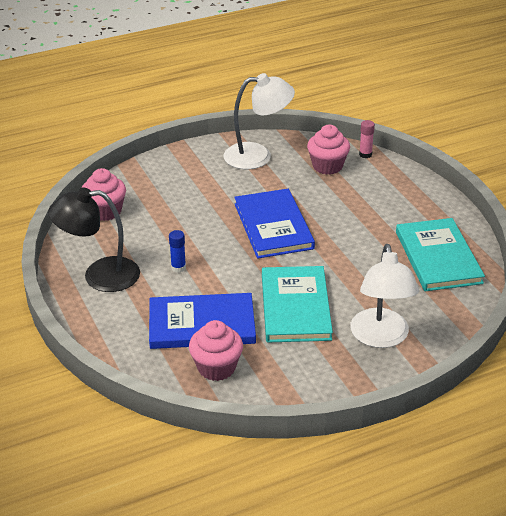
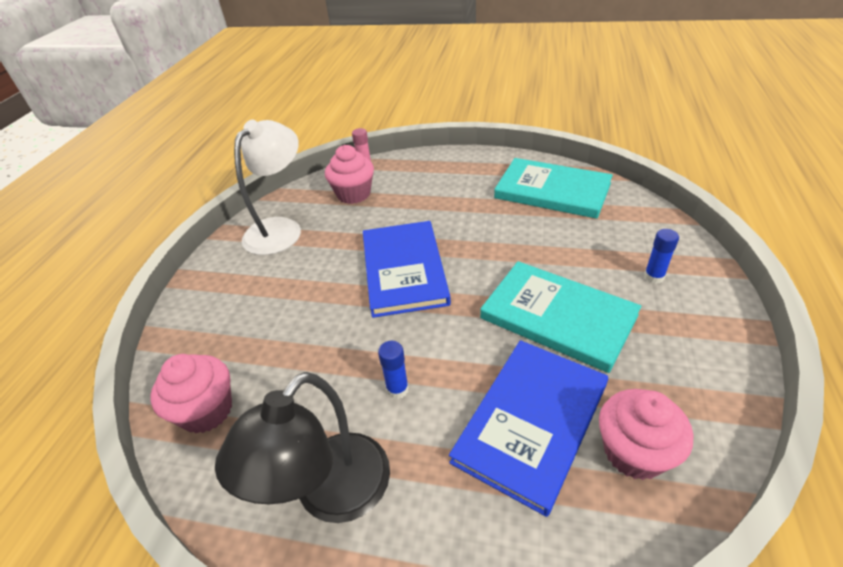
camera: 50 degrees left, 5 degrees up
(273, 226) = (404, 270): blue book -> blue book turned 60 degrees clockwise
(381, 337) = (654, 277): white lamp -> blue glue stick

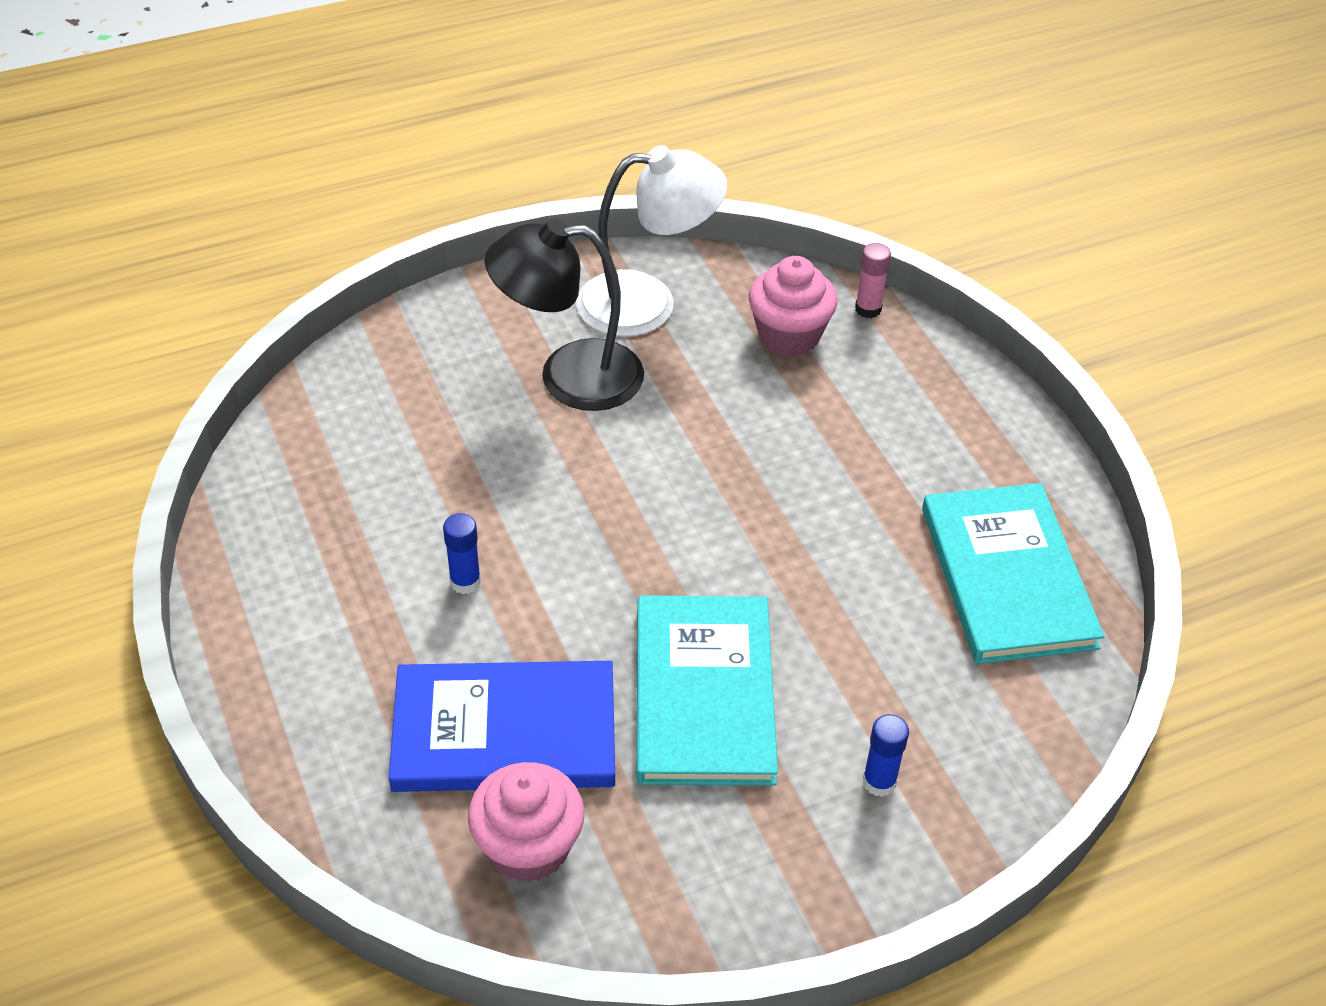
camera: 50 degrees right, 5 degrees up
(206, 411) = (324, 431): pink cupcake -> none
(330, 495) = (300, 596): black lamp -> black lamp (569, 376)
(404, 270) = (669, 483): blue book -> none

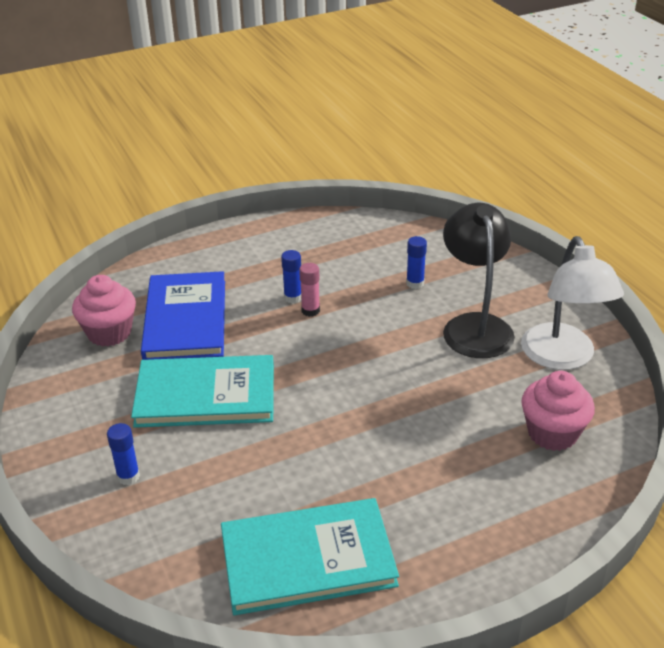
camera: 90 degrees right, 10 degrees down
(454, 429) = (415, 283): none -> blue glue stick
(868, 309) = (602, 482): pink glue stick -> pink glue stick (310, 310)

